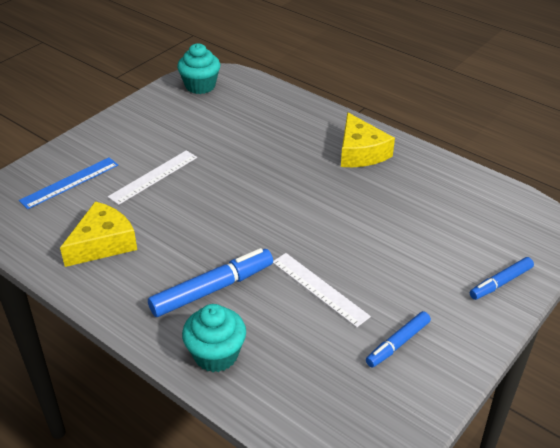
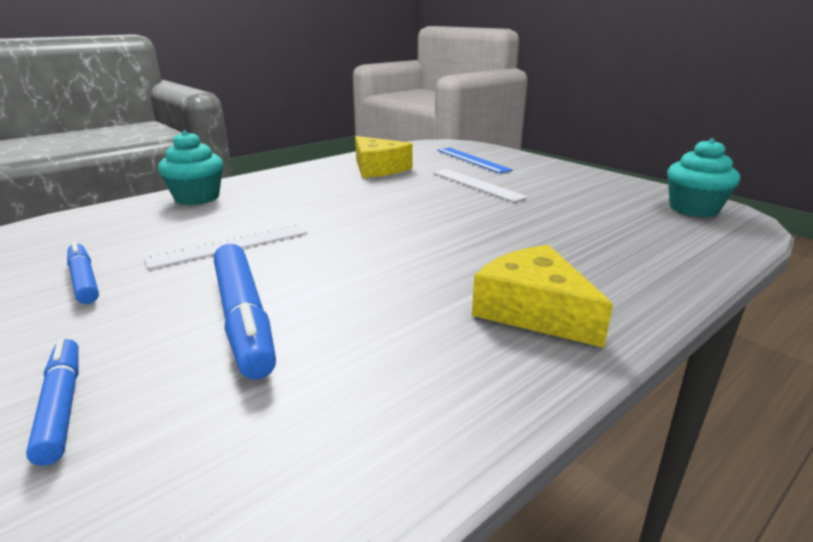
camera: 100 degrees right, 15 degrees down
(212, 289) = (282, 200): blue marker -> blue marker (244, 318)
(360, 152) = (534, 310): yellow cheese -> yellow cheese turned 60 degrees clockwise

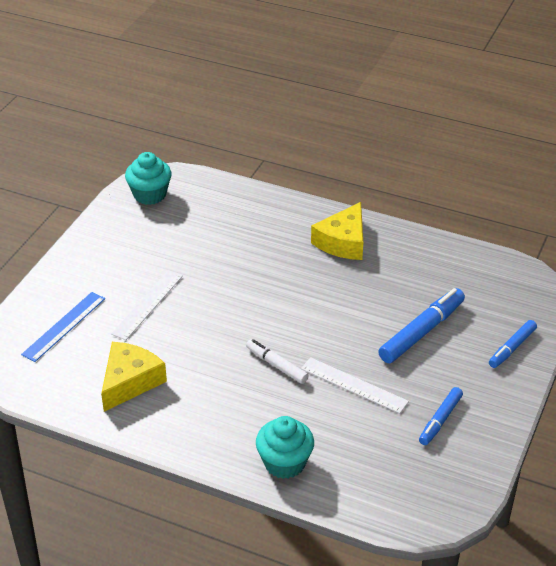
camera: 115 degrees left, 15 degrees up
(320, 216) = (276, 365): none -> white marker

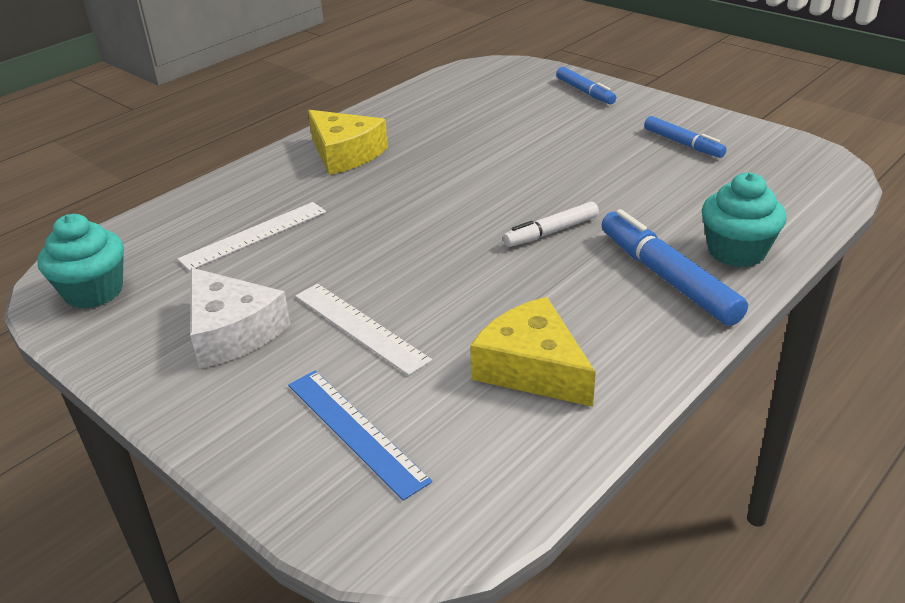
camera: 70 degrees left, 5 degrees down
(129, 257) = (232, 332): none -> white cheese
(354, 385) = (609, 185): white ruler -> white ruler (254, 235)
(421, 332) = (536, 132): blue marker -> blue marker (667, 278)

